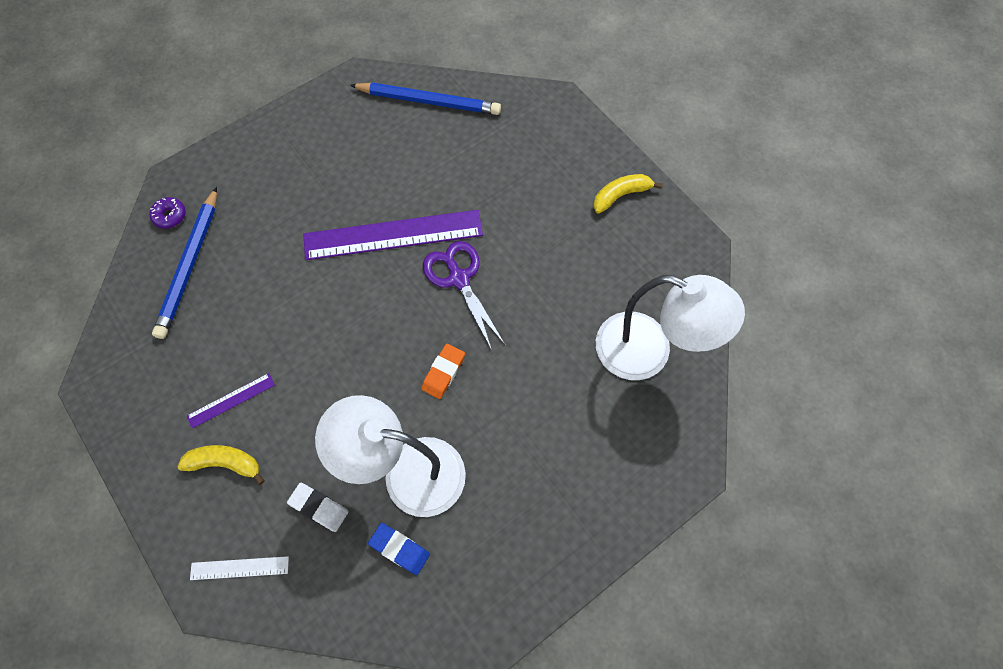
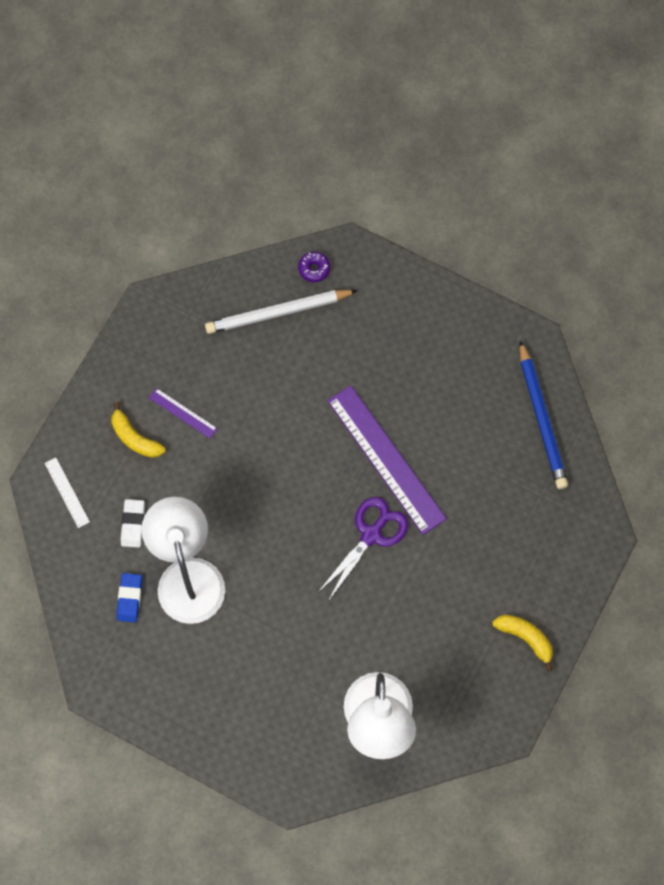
camera: 65 degrees right, 5 degrees up
(190, 265) = (278, 313): blue pencil -> white pencil
(225, 463) = (134, 438): yellow banana -> yellow banana turned 150 degrees clockwise
(443, 372) = (281, 563): orange eraser -> none

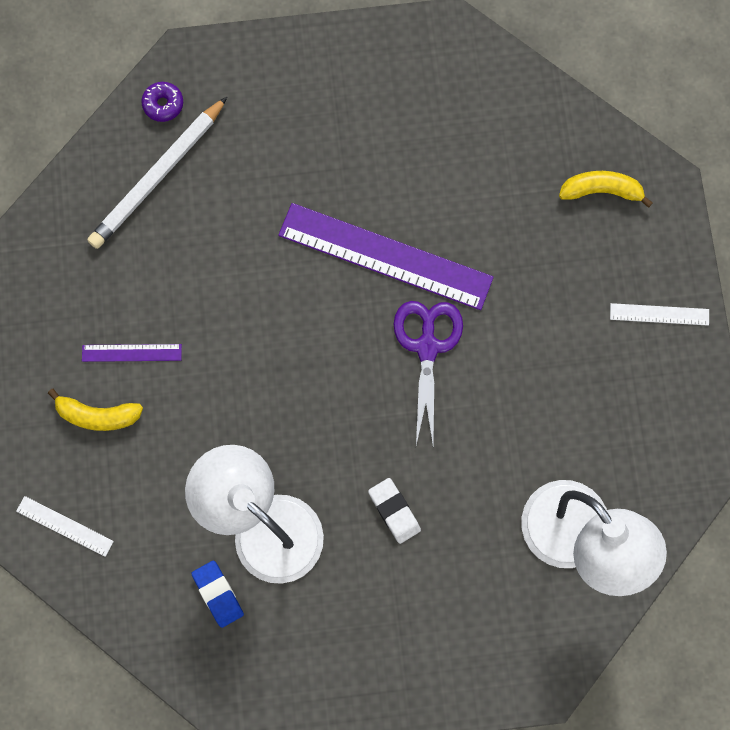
camera: 35 degrees left, 5 degrees up
(133, 524) = (163, 510): white eraser -> white eraser (394, 511)
(525, 638) = (662, 345): yellow banana -> yellow banana (601, 190)
(538, 616) = (659, 314): none -> white ruler
(542, 419) = (515, 106): blue pencil -> none

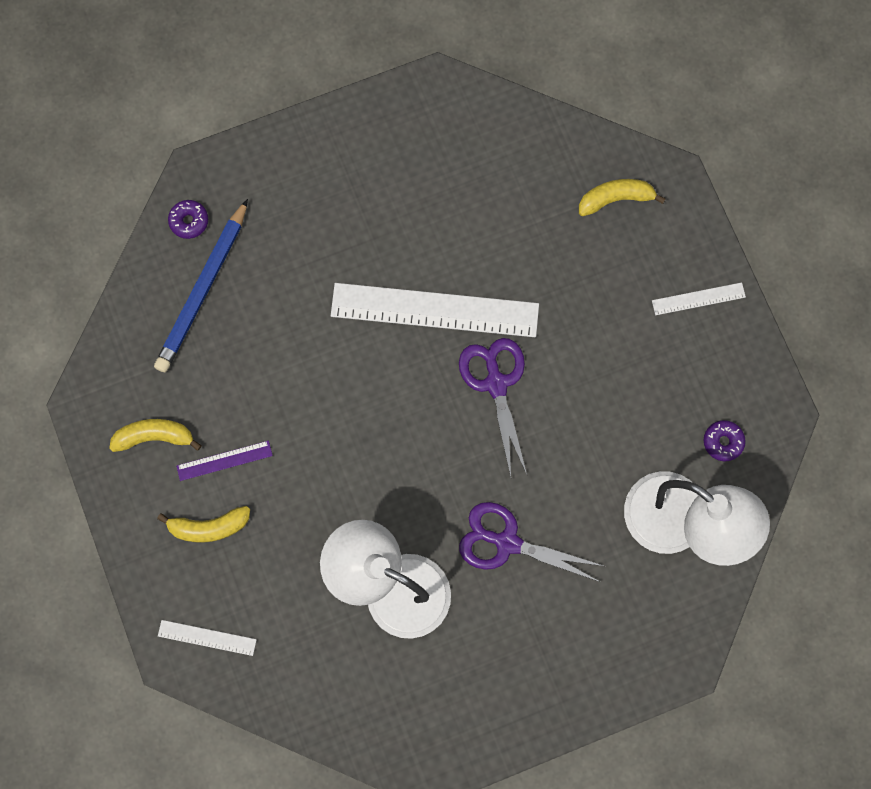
camera: 15 degrees left, 0 degrees up
(69, 310) = (154, 436): none -> yellow banana
(158, 176) = (203, 290): white pencil -> blue pencil
(218, 594) = (366, 662): blue eraser -> none
(385, 256) = (435, 310): purple ruler -> white ruler
(394, 511) = (507, 542): white eraser -> purple scissors
(645, 467) = (723, 442): none -> purple donut

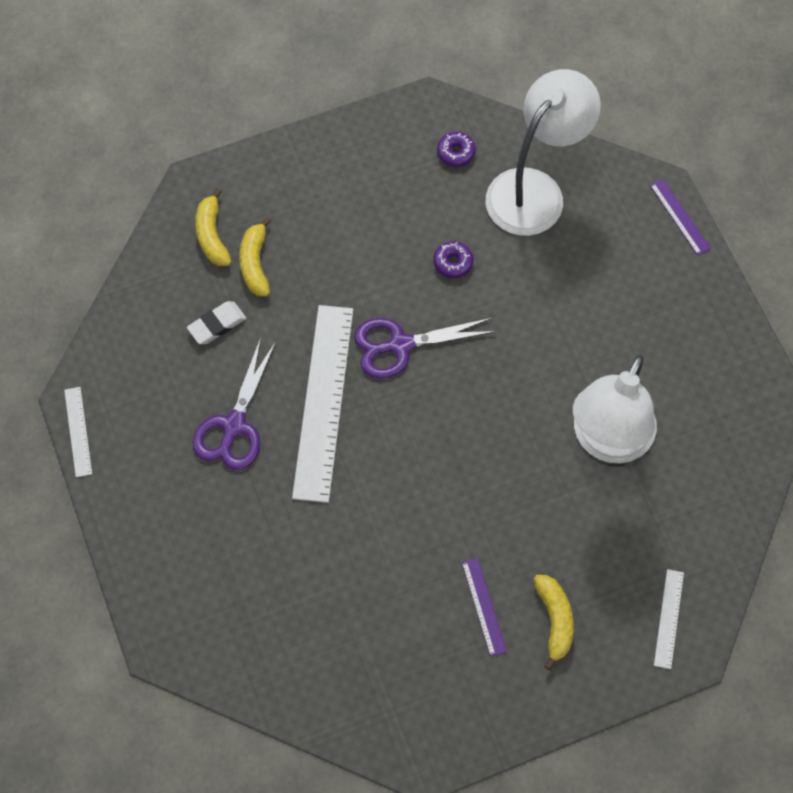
camera: 90 degrees left, 10 degrees down
(154, 436) = (459, 681): yellow banana -> yellow banana (255, 263)
(189, 221) = (216, 653): purple donut -> purple donut (453, 263)
(203, 290) = (296, 635): blue pencil -> none
(507, 542) = (558, 337): purple scissors -> purple scissors (234, 426)
(516, 208) = (217, 325): none -> white eraser
(652, 680) = (680, 216): none -> purple ruler
(698, 298) = (316, 168): white ruler -> white ruler (78, 431)

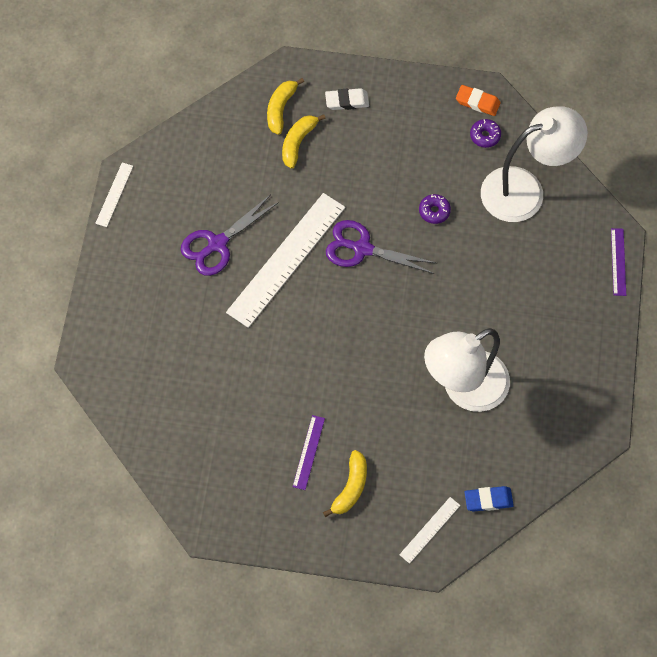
camera: 30 degrees right, 0 degrees up
(217, 325) = (247, 171): white eraser -> white eraser (347, 101)
(425, 120) = (477, 102): none -> orange eraser
(709, 549) = (488, 500): none -> blue eraser

